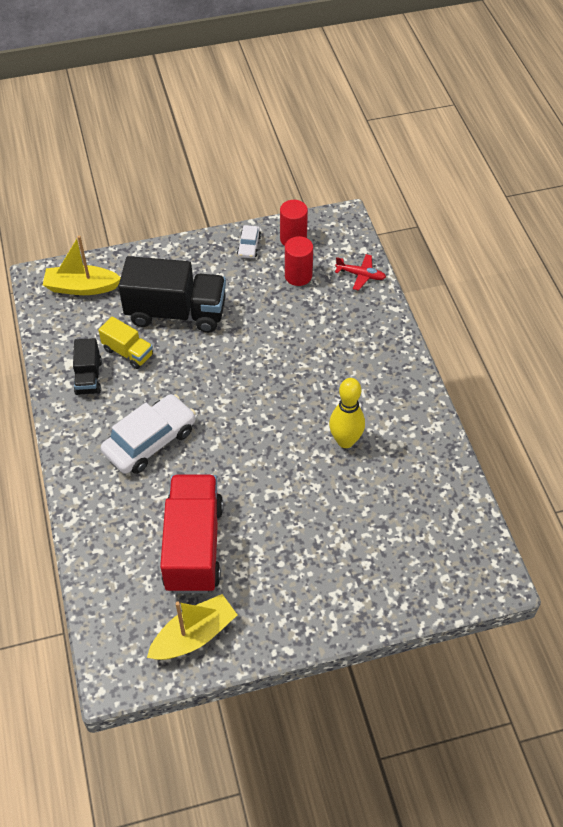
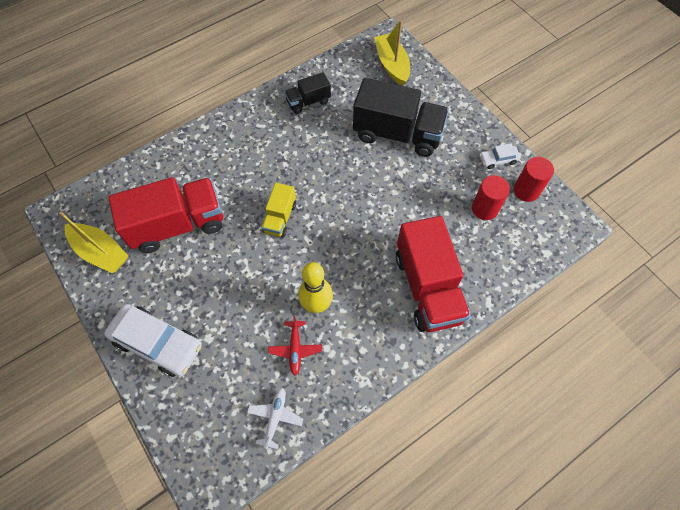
camera: 70 degrees right, 10 degrees up
(128, 352) = (342, 117): yellow truck -> yellow truck (280, 218)
(150, 441) = (264, 162): white car -> white car (158, 343)
(176, 312) = (397, 134): black truck -> black truck turned 60 degrees counterclockwise
(361, 275) = (514, 260): red plane -> red plane (295, 349)
(362, 347) = (428, 287): none -> red truck
(448, 507) = (275, 417): none -> white plane

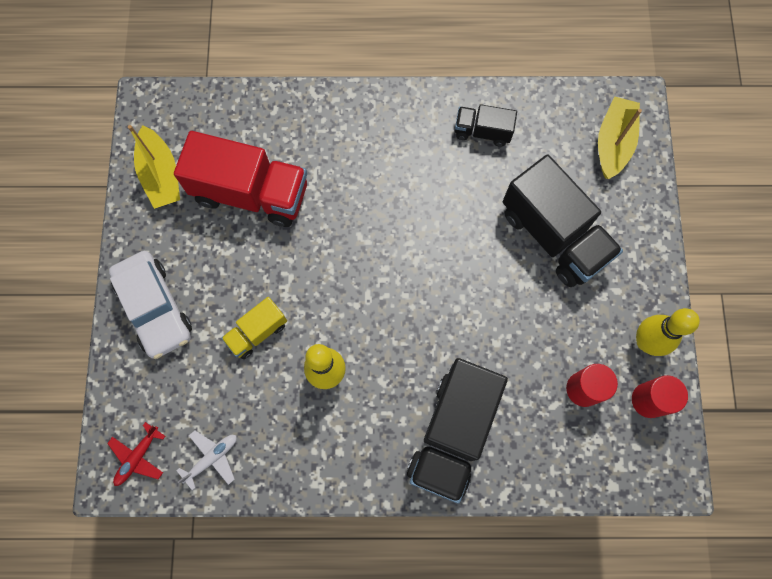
camera: 35 degrees right, 10 degrees up
(280, 218) = (356, 253): yellow truck -> yellow truck (257, 332)
(295, 349) = (275, 404): red plane -> red plane (138, 457)
(428, 287) = (453, 433): red truck -> black truck
(498, 160) = (645, 342): white car -> yellow bowling pin

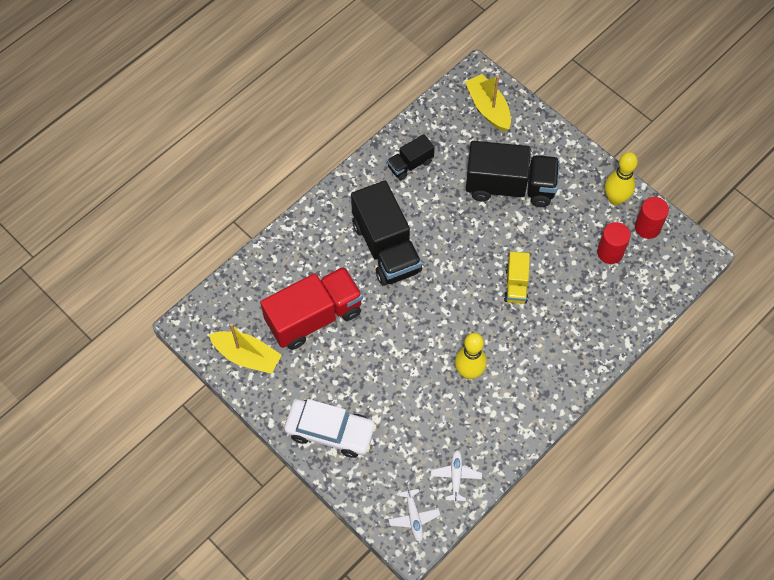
camera: 45 degrees left, 10 degrees down
(138, 457) = (414, 517): red plane -> white plane
(257, 332) = (405, 388): yellow truck -> yellow truck (516, 284)
(453, 433) = (569, 338): black truck -> black truck (386, 247)

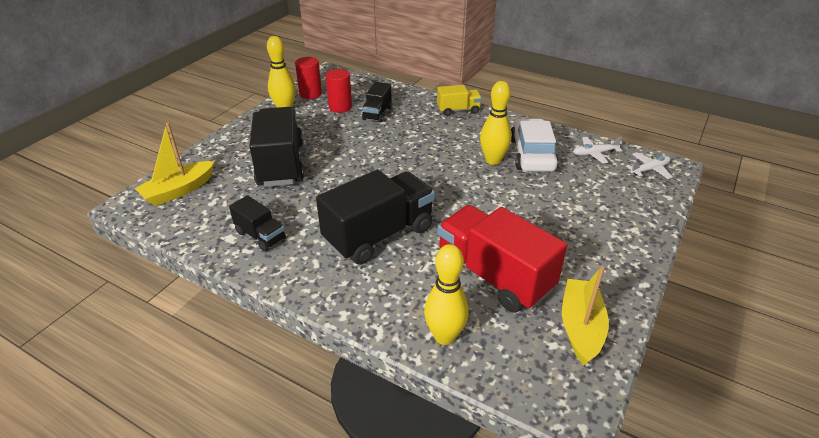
camera: 105 degrees left, 25 degrees down
(269, 266) = (444, 336): none -> yellow bowling pin
(330, 431) = (615, 235): white car -> white car (532, 154)
(516, 284) = (390, 147): yellow truck -> yellow truck (458, 110)
(588, 286) = (377, 113): none -> black truck

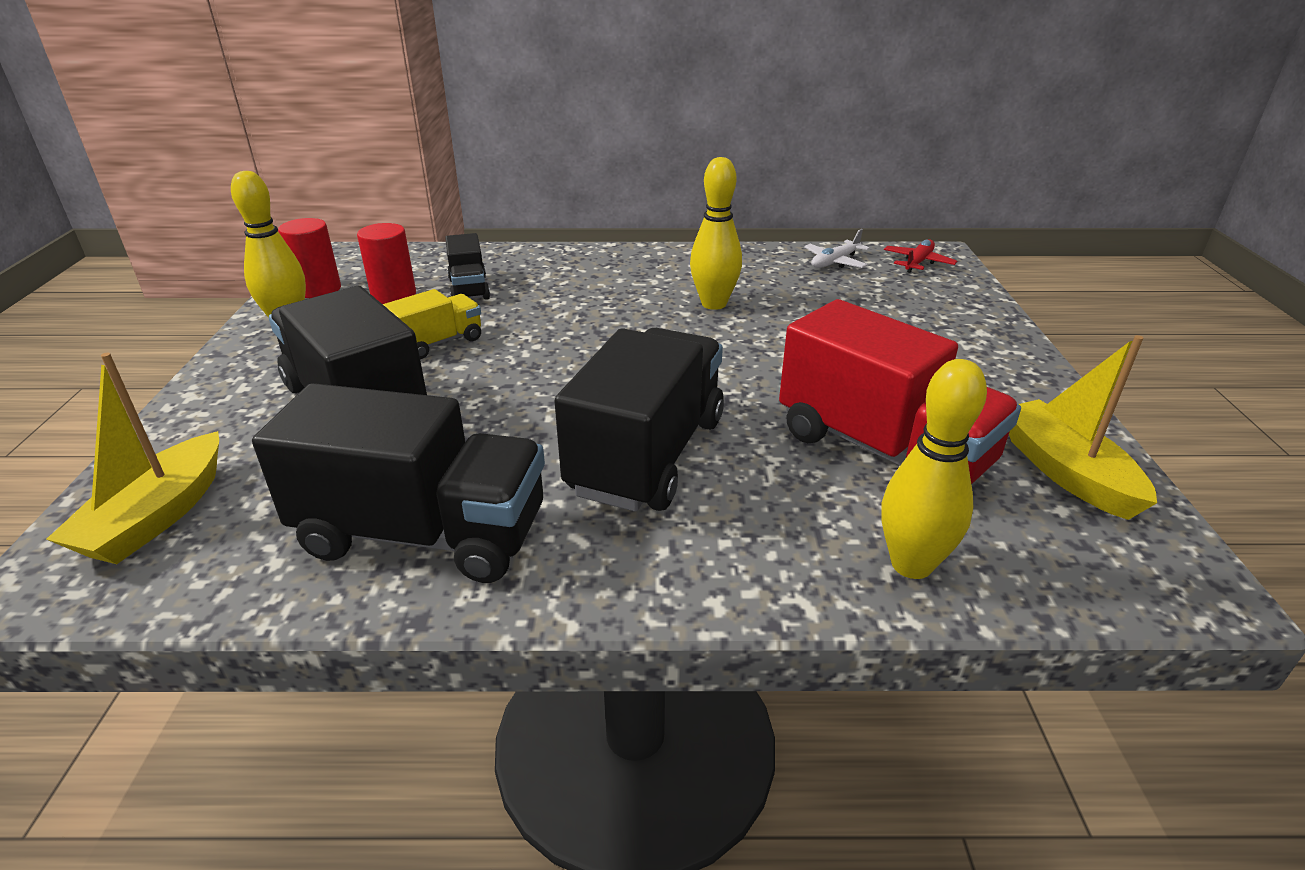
camera: 30 degrees left, 5 degrees down
(260, 236) = (423, 534): black truck -> black truck, size x1.95
(458, 110) = (596, 256): yellow truck -> yellow truck (438, 343)
(494, 276) = (882, 450): red truck -> red truck turned 150 degrees counterclockwise
(532, 154) = (758, 283): white car -> none
(649, 169) = (918, 262): white plane -> red plane

